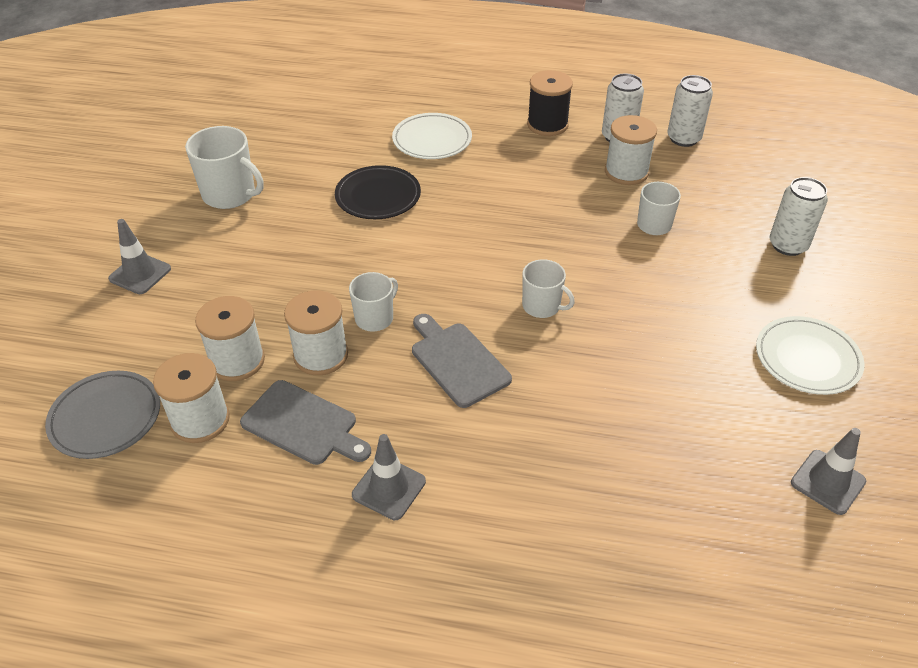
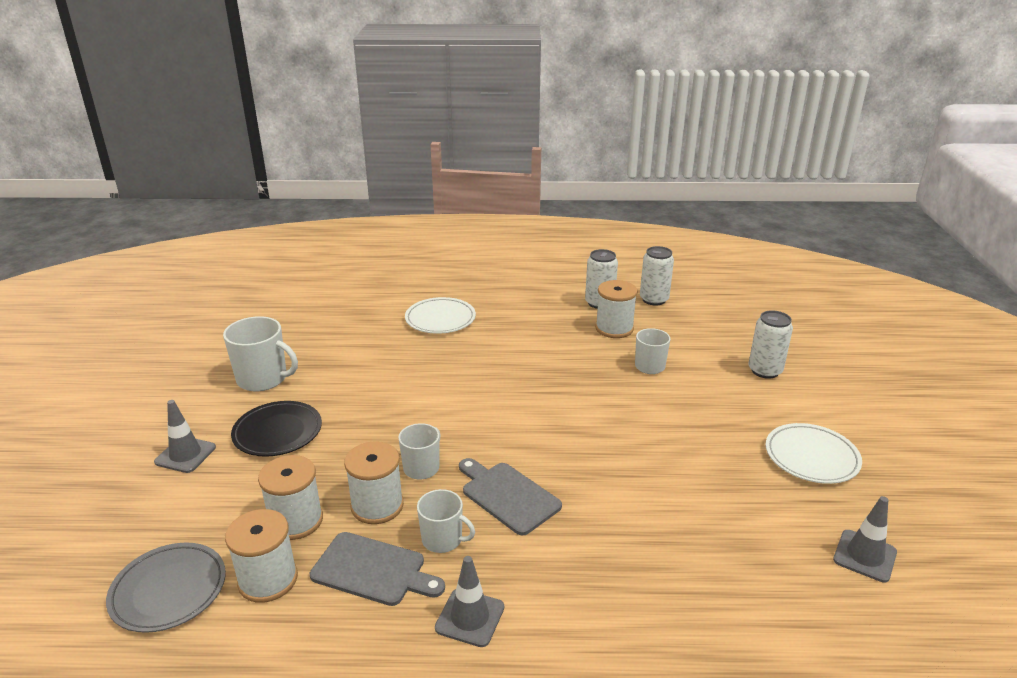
camera: 10 degrees left, 15 degrees down
(378, 196) = (402, 367): black plate -> black plate (277, 432)
(542, 306) = (572, 440): white mug -> white mug (443, 539)
(547, 124) = (537, 299): black spool -> none

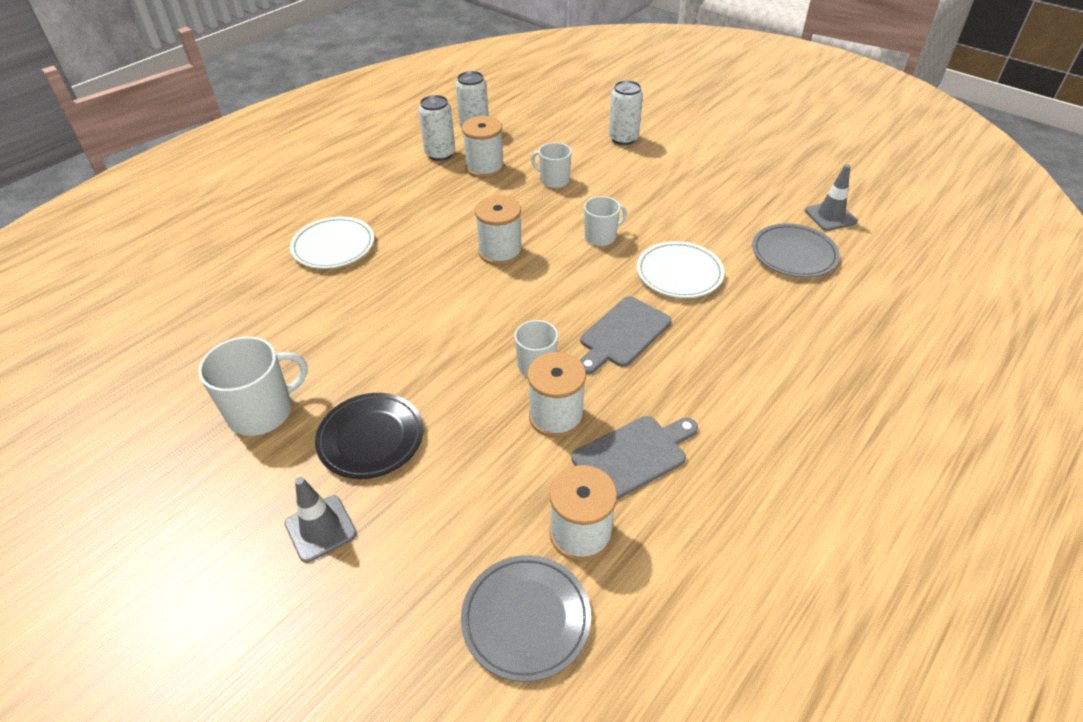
camera: 50 degrees left, 15 degrees up
(296, 521) = (520, 480): white spool -> white spool (500, 252)
(443, 539) = (637, 396): white mug -> white mug (601, 236)
(470, 617) = (734, 423): grey traffic cone -> none
(507, 496) = (623, 334): grey cutting board -> grey cutting board turned 45 degrees counterclockwise
(760, 555) = (794, 254): none -> grey plate
(811, 457) = (728, 178): white plate -> white plate (679, 273)

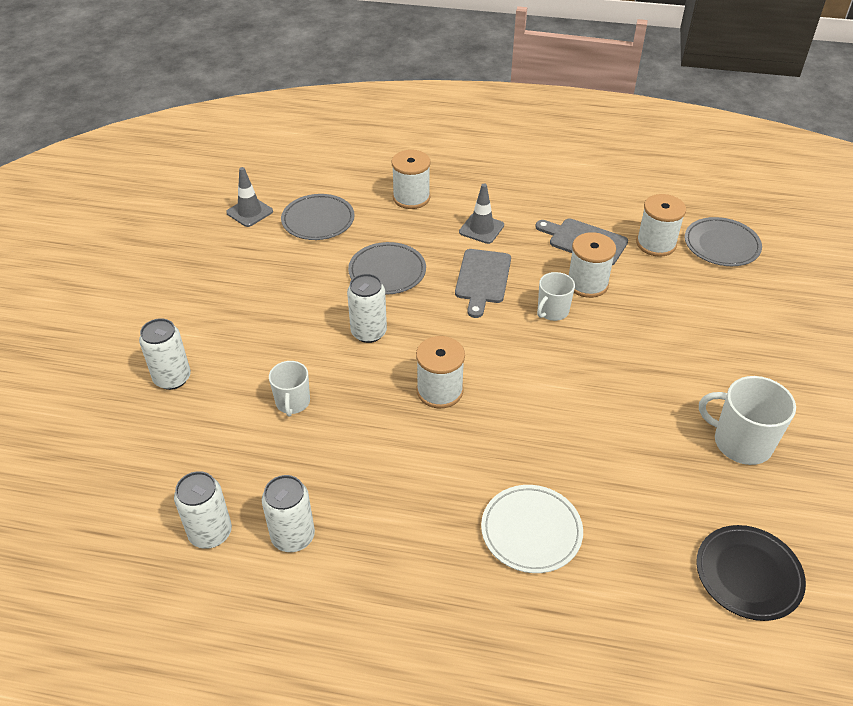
camera: 120 degrees left, 0 degrees up
(320, 528) = (773, 350): grey traffic cone -> grey traffic cone (481, 229)
(371, 438) = (695, 365): black plate -> black plate (748, 575)
(485, 167) = (300, 474): white spool -> white spool (411, 198)
(601, 236) = (368, 332): white mug -> white can
(623, 334) = (482, 279): grey cutting board -> grey cutting board turned 90 degrees clockwise
(679, 273) = (387, 271): white plate -> grey plate

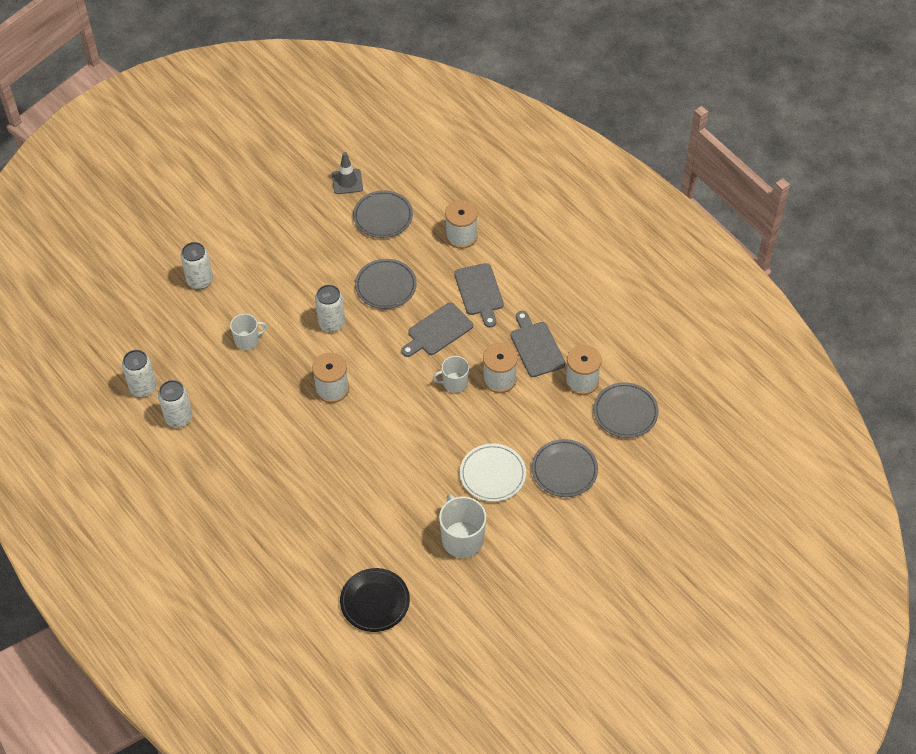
camera: 40 degrees right, 10 degrees up
(292, 402) = (247, 340): white mug -> white mug turned 150 degrees counterclockwise
(481, 229) = (479, 292): grey traffic cone -> grey cutting board
(531, 531) = (293, 500): white plate -> white plate (492, 474)
(740, 320) = (564, 470): none -> grey plate

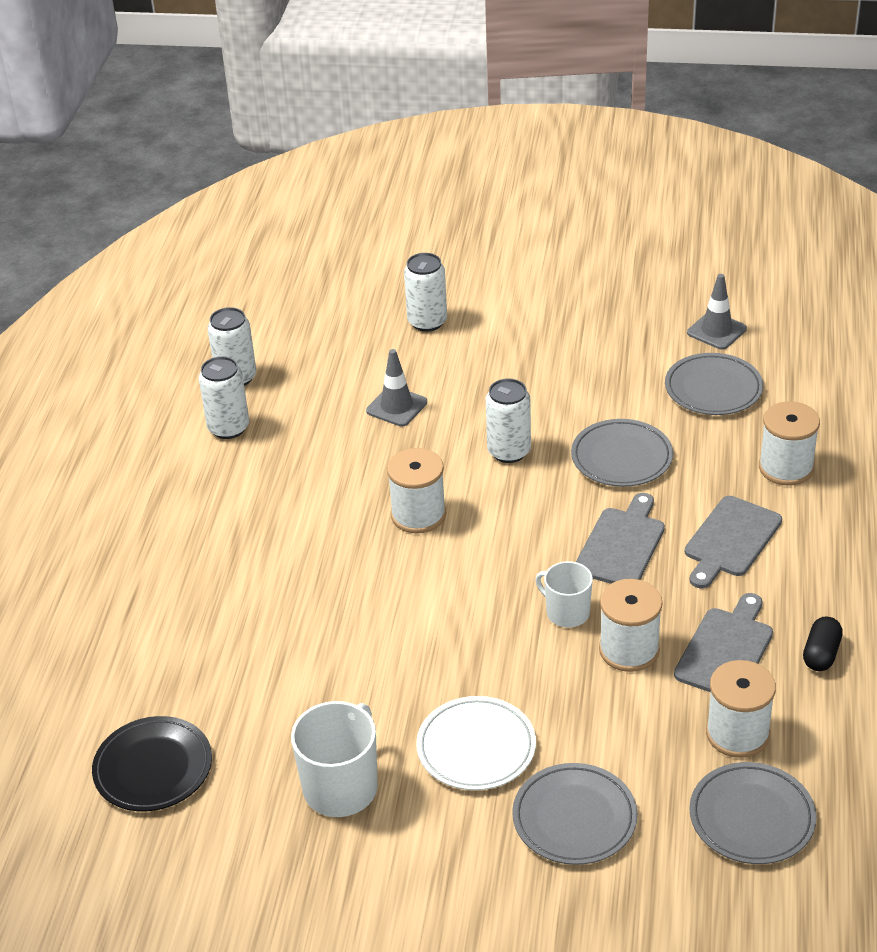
camera: 50 degrees right, 15 degrees down
(247, 340) = (396, 407): white mug -> grey traffic cone
(438, 331) = (621, 544): grey cutting board -> grey cutting board turned 105 degrees clockwise
(573, 318) = (821, 654): none -> black capsule

